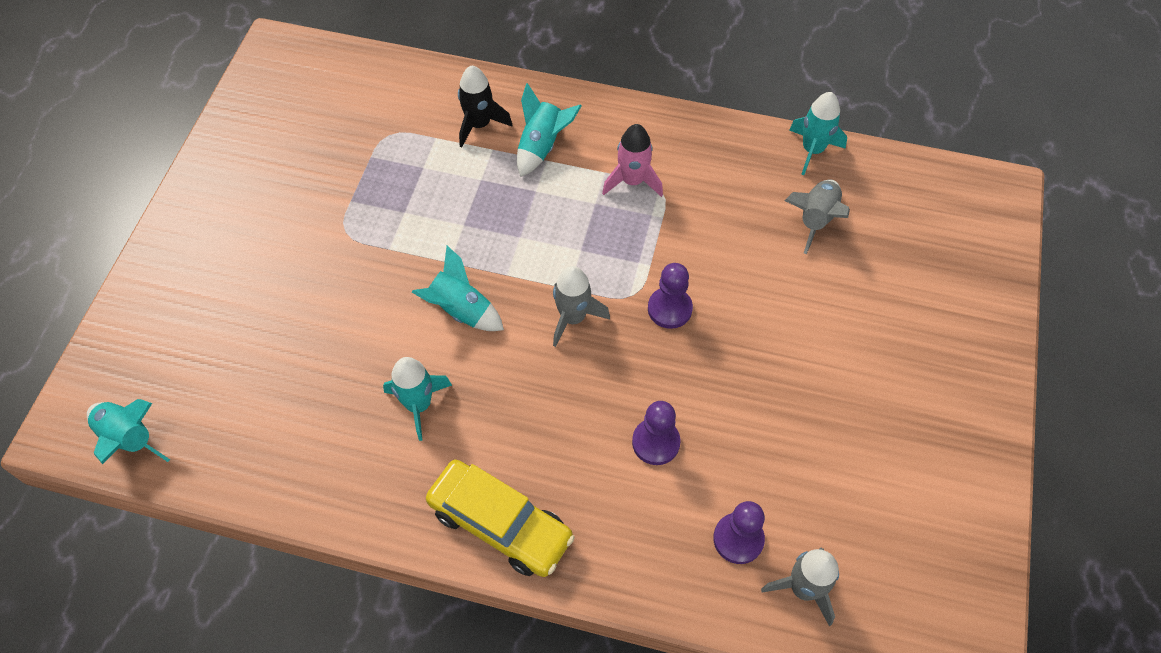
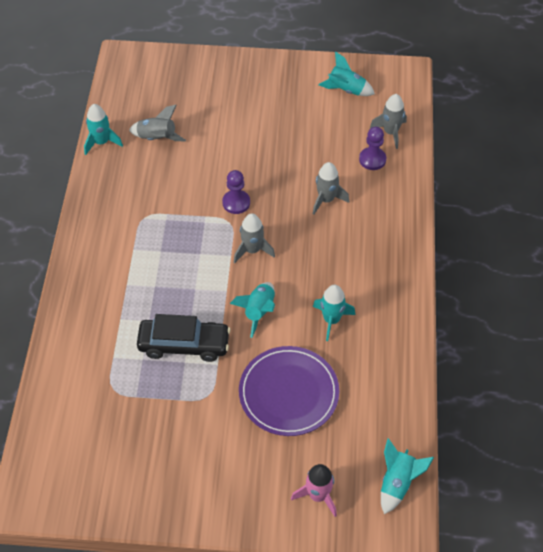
camera: 100 degrees left, 5 degrees down
(316, 327) = (288, 393): none -> purple plate
(431, 214) = (184, 344): none -> black car
(479, 125) = (98, 331): black rocket -> none
(500, 524) = (395, 264): yellow car -> none
(542, 146) = (114, 289): turquoise rocket -> turquoise rocket (346, 90)
(632, 181) = (139, 233): pink rocket -> pink rocket (318, 495)
(656, 442) = (326, 200): purple pawn -> grey rocket

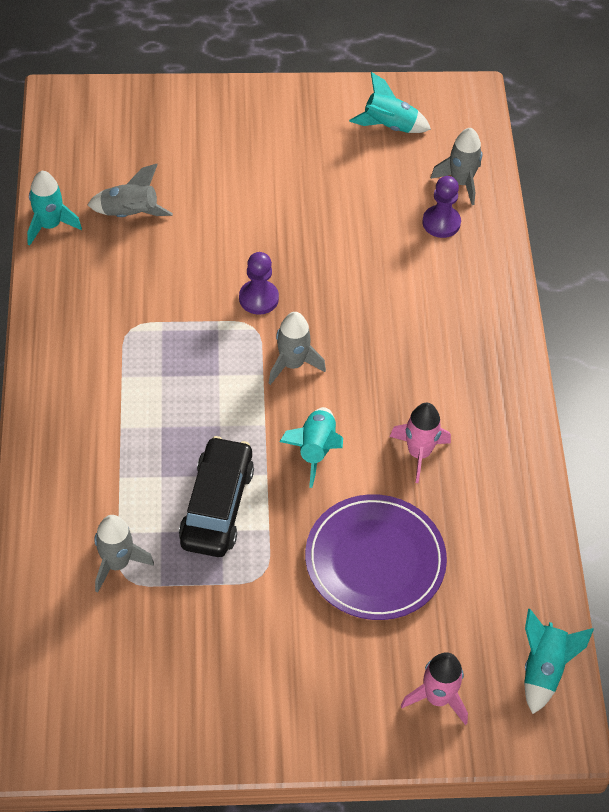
camera: 10 degrees left, 0 degrees up
(184, 344) = (217, 506): black car -> black car turned 75 degrees counterclockwise
(326, 200) = (385, 284): grey rocket -> grey rocket (117, 563)
(331, 320) = (419, 453): turquoise rocket -> pink rocket

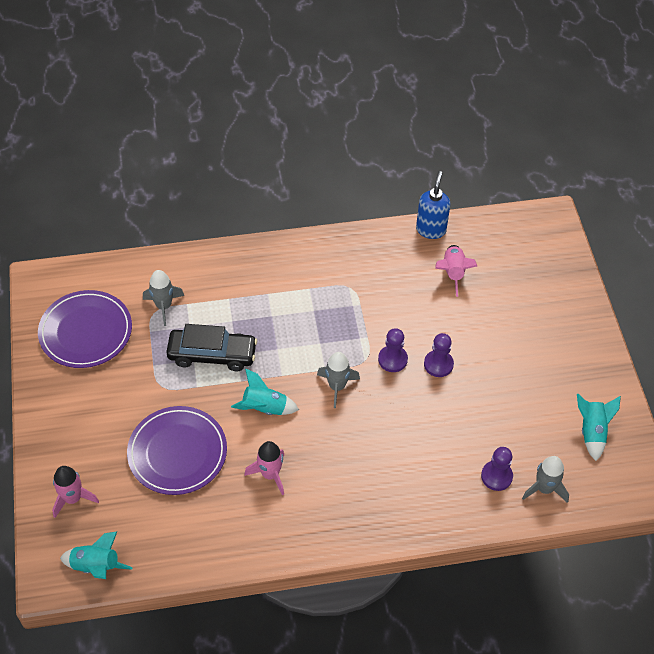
camera: 85 degrees right, 0 degrees up
(50, 225) = (431, 230): turquoise rocket -> blue soap dispenser
(130, 214) = (453, 273): grey rocket -> pink rocket
(145, 675) = (86, 331): none -> purple plate
(273, 252) = (438, 364): none -> purple pawn

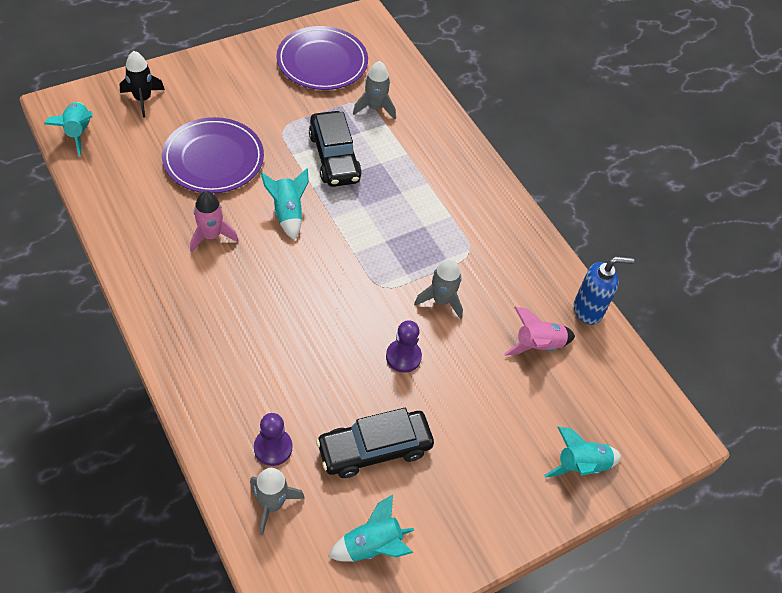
camera: 65 degrees right, 0 degrees up
(73, 498) = (143, 99): pink rocket -> black rocket
(337, 387) = (336, 268): grey rocket -> grey rocket (441, 300)
(392, 359) = (391, 311): purple pawn -> none
(514, 408) = (374, 449): none -> black car
(559, 283) = (581, 465): none -> turquoise rocket

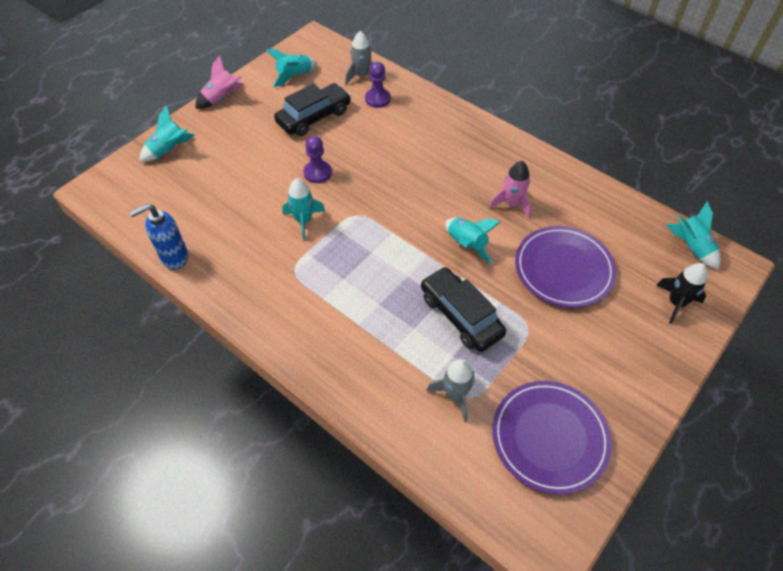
camera: 165 degrees right, 0 degrees up
(441, 300) = (304, 221): grey rocket -> turquoise rocket
(538, 345) = (214, 215): pink rocket -> pink rocket (221, 98)

